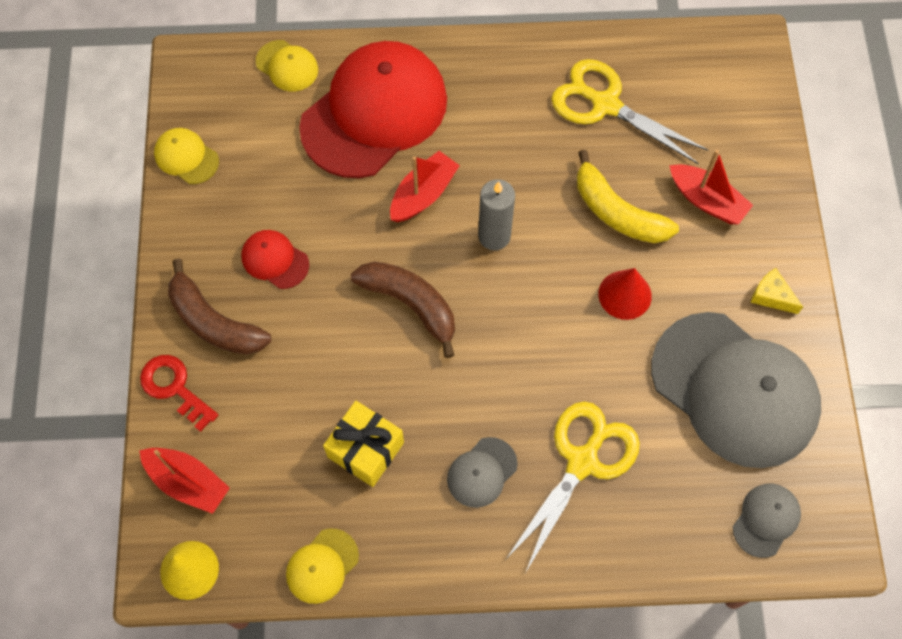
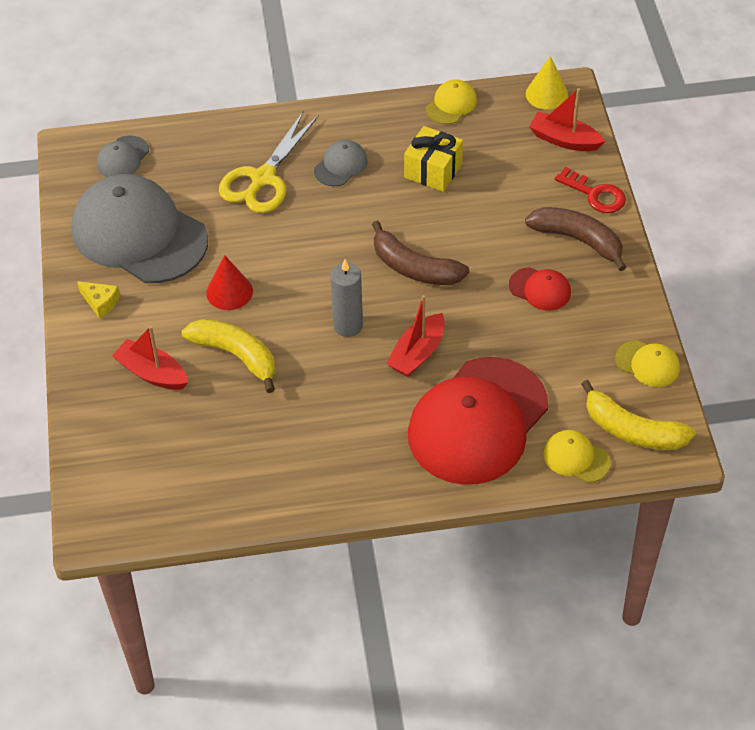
camera: 175 degrees right, 15 degrees down
(225, 88) = (632, 430): none -> yellow banana
(605, 104) = (248, 451): yellow scissors -> none

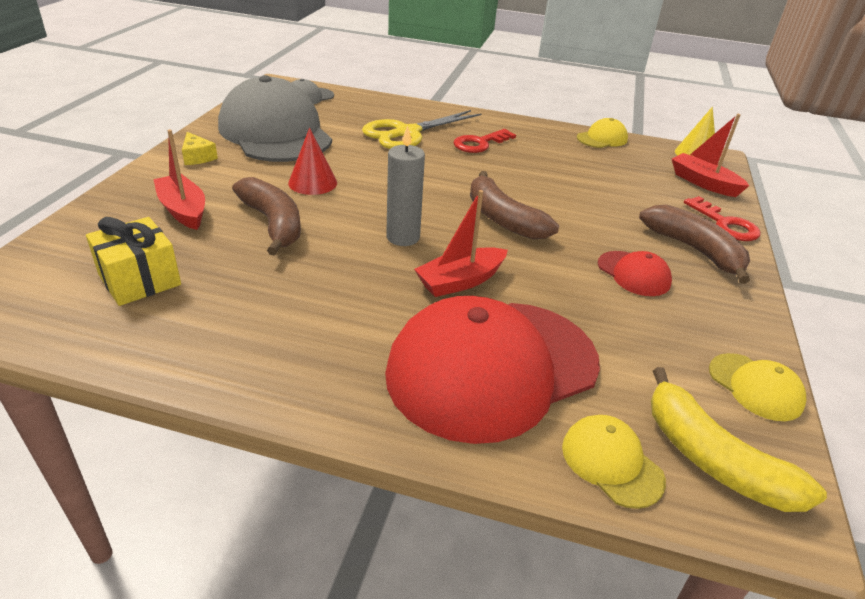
camera: 20 degrees right, 15 degrees down
(236, 355) = (273, 223): yellow banana -> brown banana
(340, 165) = (480, 143): grey cap -> red key
(433, 170) = (562, 167): yellow gift -> yellow gift (140, 280)

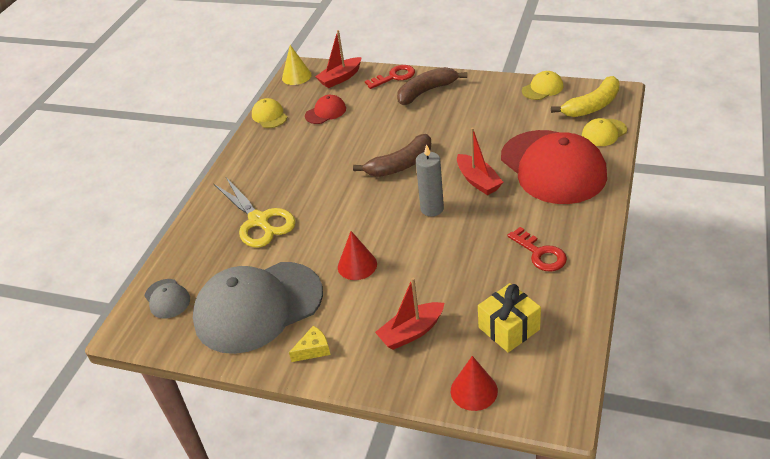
camera: 80 degrees left, 5 degrees up
(60, 244) = (474, 390): none -> red cone
(273, 223) = (424, 276): brown banana -> none
(480, 143) = (280, 178): red key -> red key (540, 254)
(633, 274) = (456, 115): red cap -> red cap (325, 112)

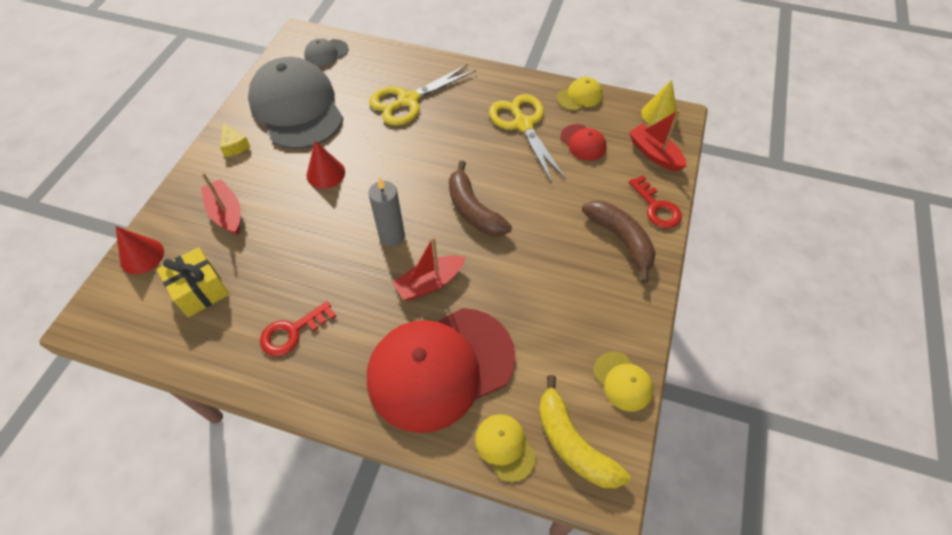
camera: 85 degrees right, 15 degrees up
(301, 145) = (523, 124): none -> yellow scissors

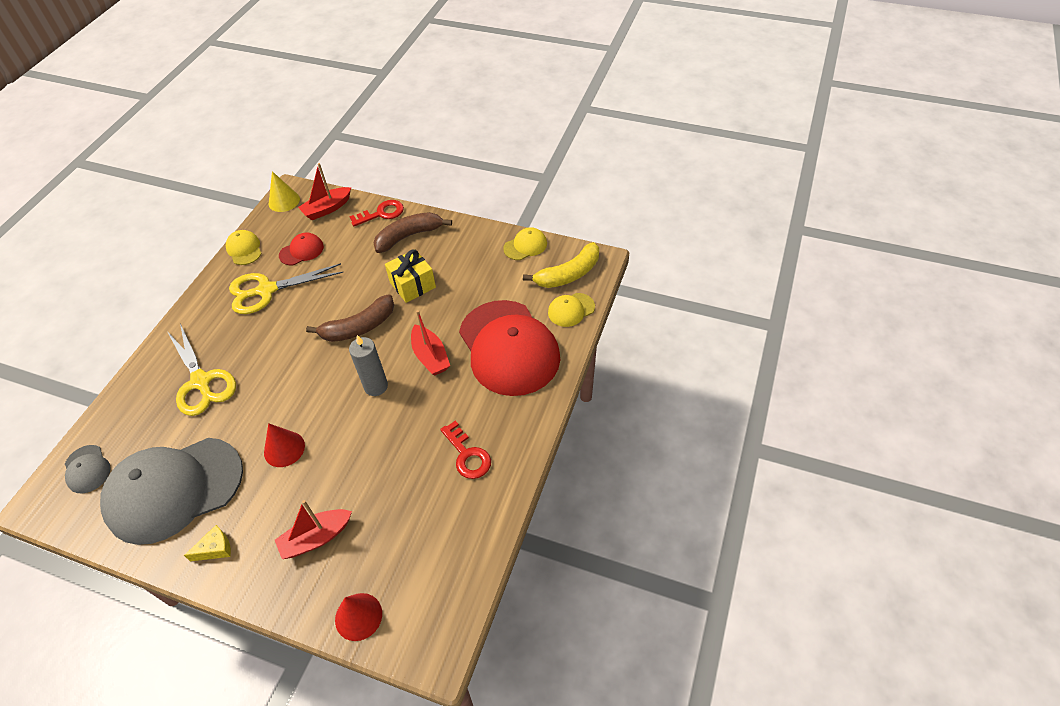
camera: 85 degrees left, 5 degrees down
(200, 290) = (412, 544): yellow gift -> yellow gift (412, 285)

